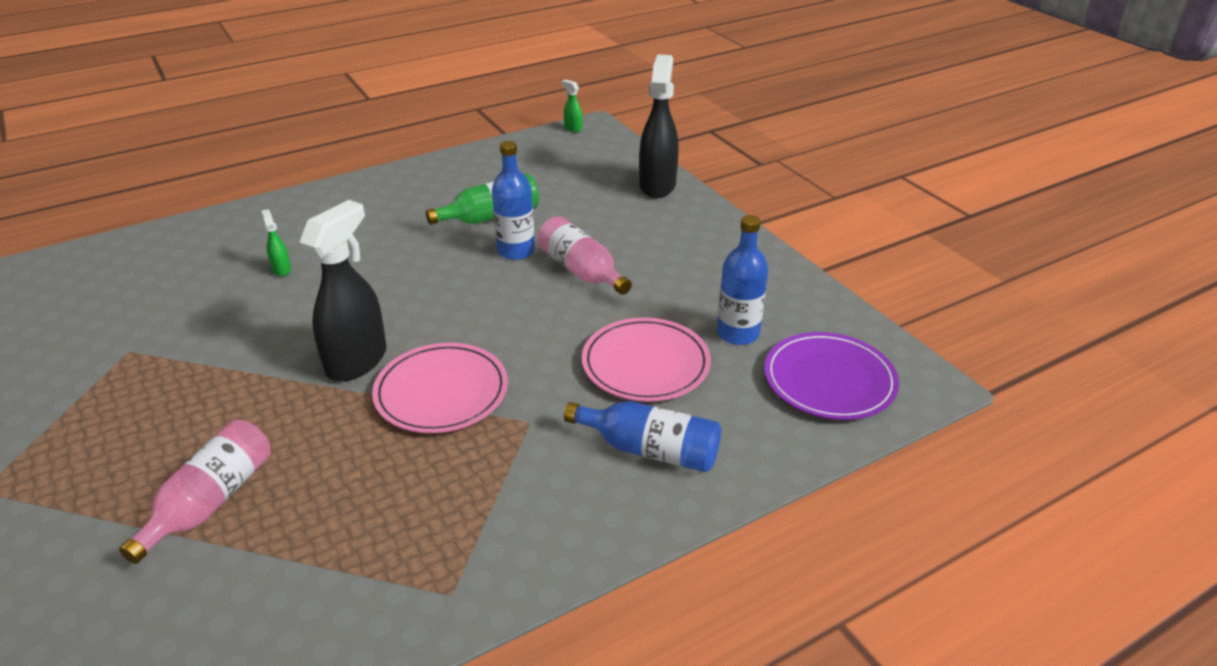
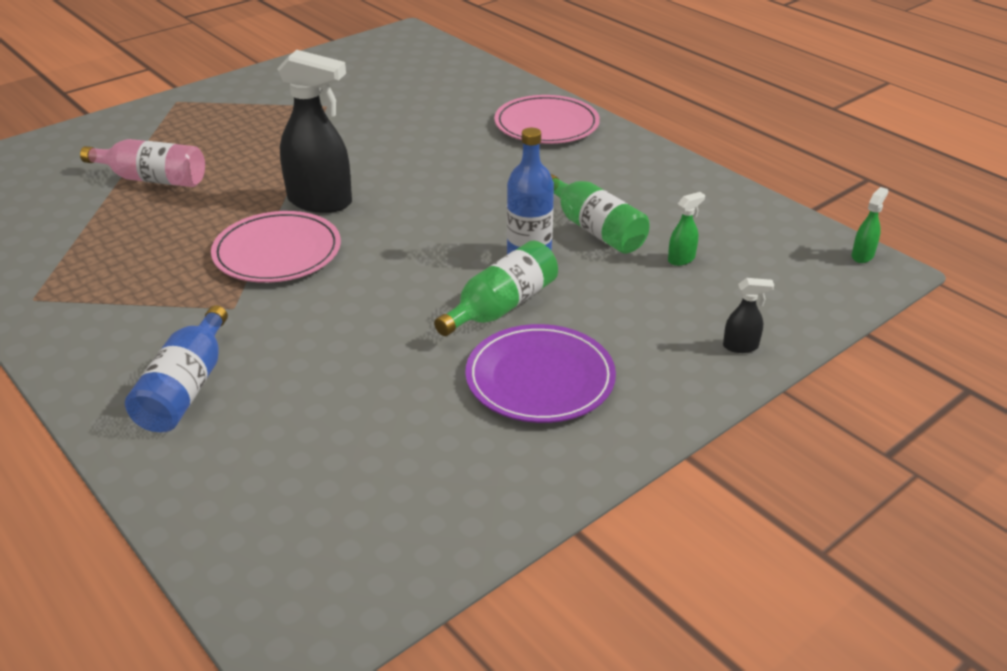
camera: 80 degrees right, 0 degrees up
(282, 269) = (454, 137): green spray bottle -> green spray bottle (681, 259)
(581, 271) = (501, 307): pink bottle -> green bottle
(645, 364) = (327, 372): pink plate -> pink plate (546, 124)
(657, 185) = (741, 346): black spray bottle -> black spray bottle, size x0.43
(737, 333) = (394, 444): blue bottle -> none
(829, 380) = (303, 533): purple plate -> purple plate (540, 378)

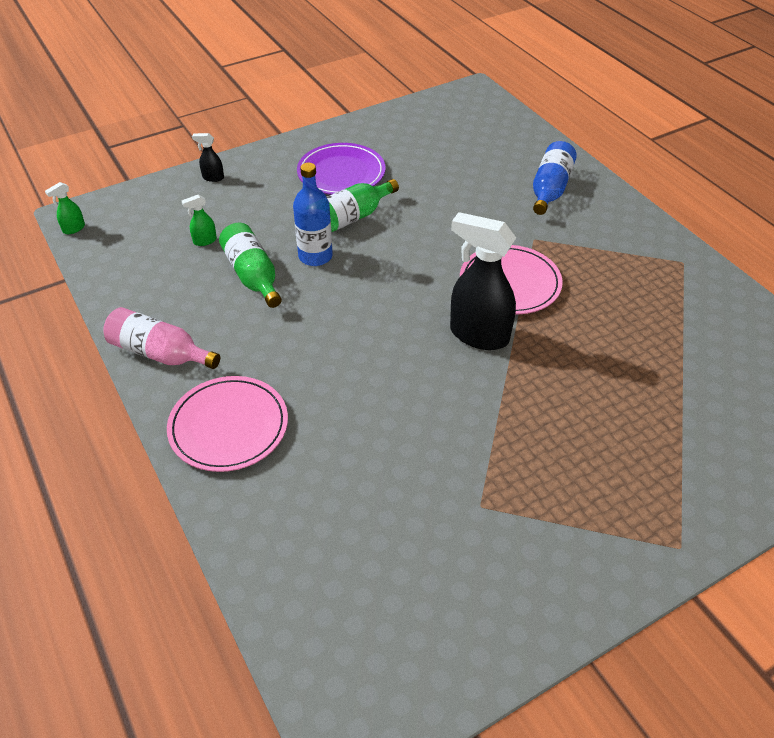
camera: 170 degrees left, 10 degrees up
(152, 179) = (648, 388): pink bottle -> pink bottle (160, 353)

